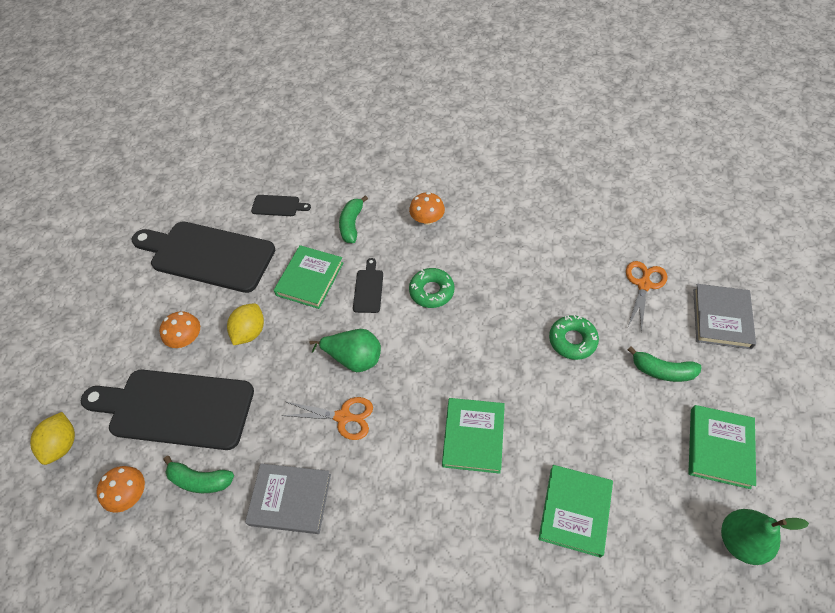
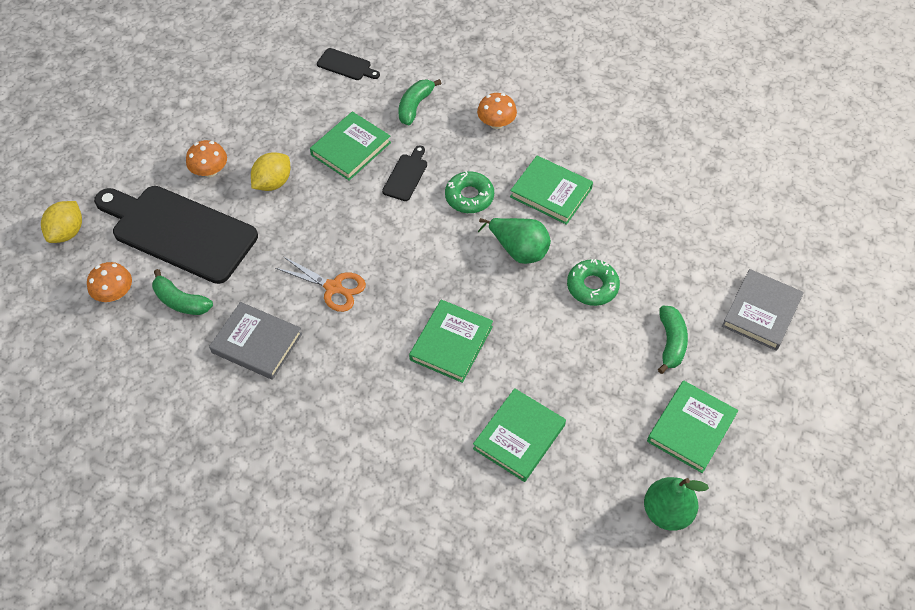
camera: 15 degrees right, 0 degrees up
(208, 255) = (257, 96): black cutting board -> none
(354, 358) = (365, 237): green pear -> green pear (518, 250)
(499, 266) = (551, 192): none -> green book
(644, 284) = (696, 255): orange scissors -> none
(662, 371) = (671, 342): green banana -> green banana turned 120 degrees counterclockwise

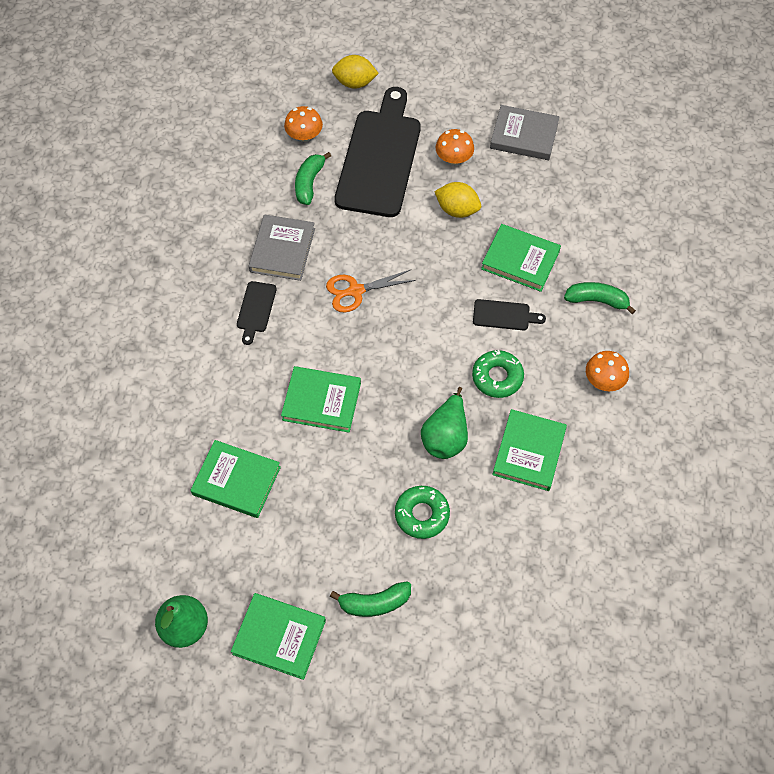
camera: 75 degrees right, 5 degrees up
(334, 288) = (355, 291): orange scissors -> orange scissors turned 60 degrees clockwise
(346, 65) = (626, 226): black cutting board -> black cutting board (256, 309)
(761, 312) = (438, 693): grey book -> grey book (524, 136)

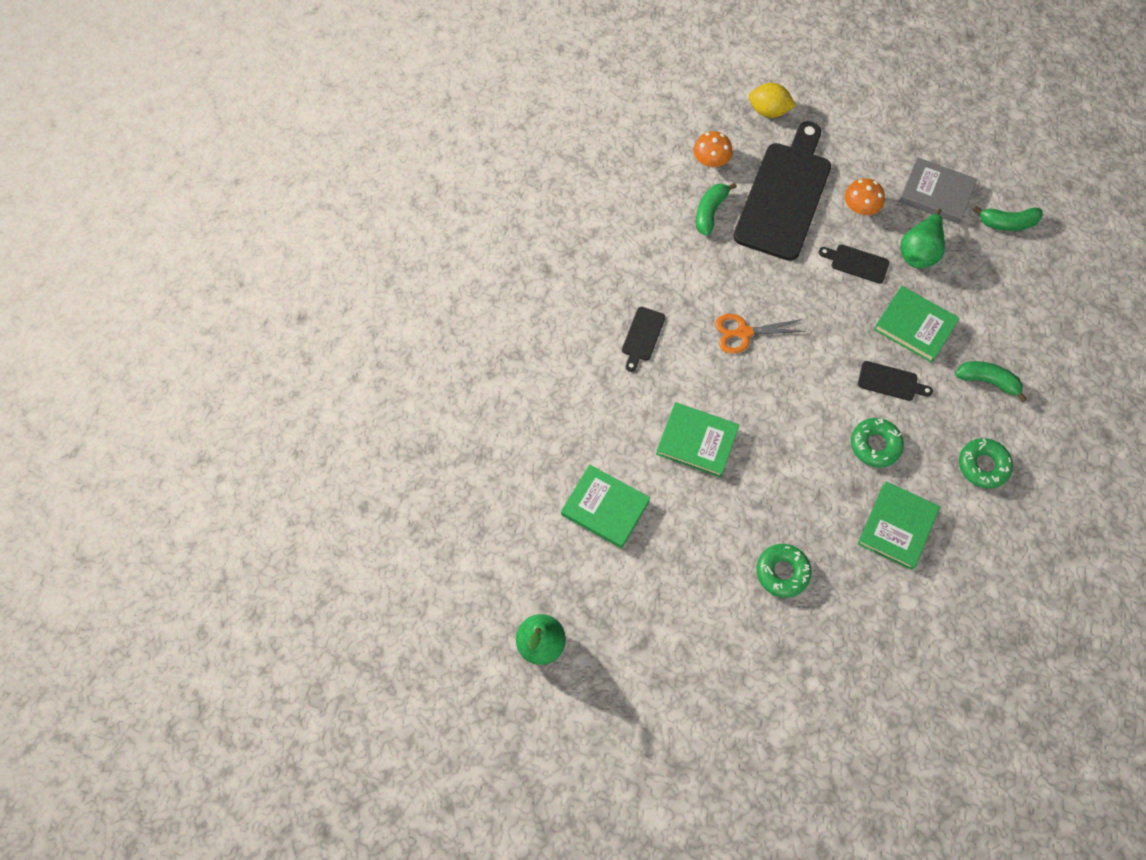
camera: 10 degrees right, 5 degrees up
(279, 637) = (630, 669): green book -> none
(282, 250) = (675, 278): grey book -> none
(374, 603) = (725, 652): green banana -> green banana (1007, 223)
(445, 436) = (815, 497): green pear -> green pear (919, 251)
(457, 210) = (856, 263): yellow lemon -> black cutting board
(604, 380) = (983, 465): orange mushroom -> green donut

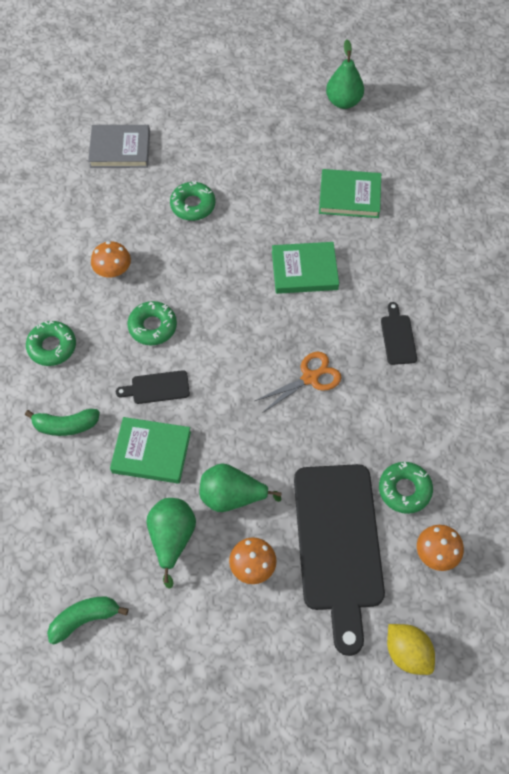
camera: 155 degrees right, 5 degrees down
(710, 212) = (404, 490): green banana -> green donut
(768, 111) = (407, 652): yellow lemon -> yellow lemon turned 60 degrees clockwise
(856, 263) = (232, 496): black cutting board -> green pear
(897, 527) = (113, 270): green book -> orange mushroom
(936, 193) = (175, 623): grey book -> grey book (120, 149)

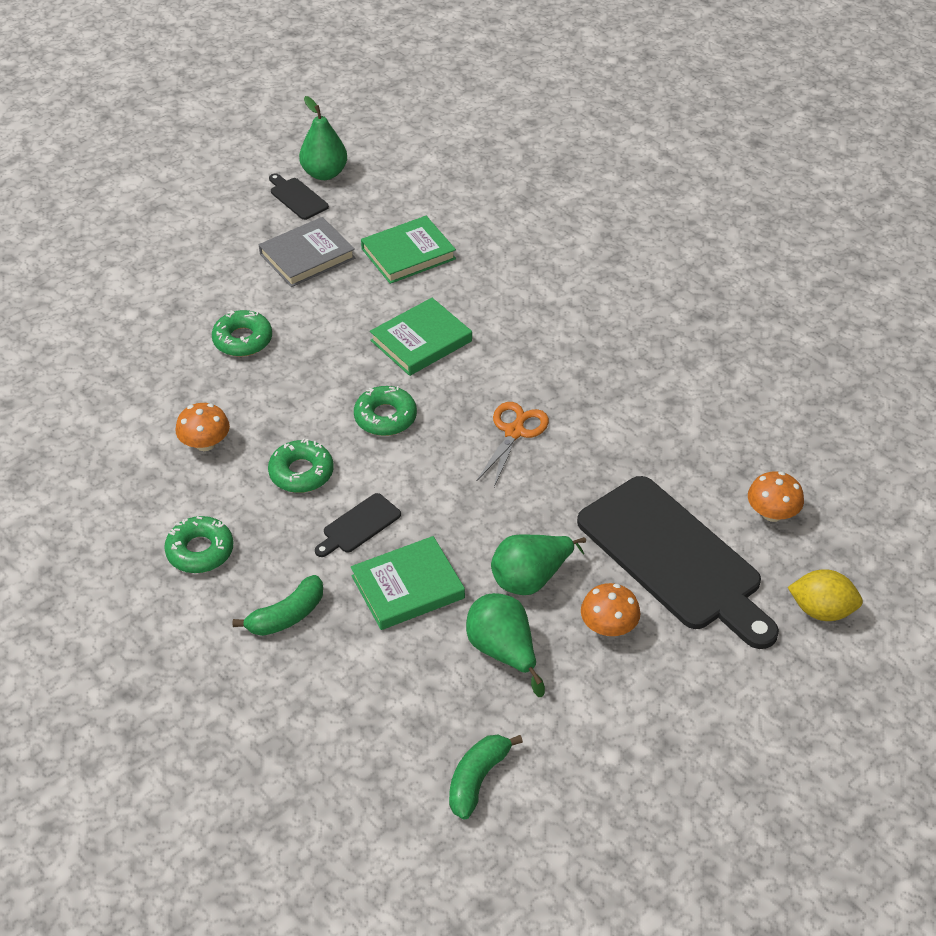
camera: 35 degrees left, 15 degrees down
(120, 149) = (106, 326): grey book -> grey book (307, 256)
(398, 337) = (569, 352): black cutting board -> black cutting board (297, 197)
(404, 490) = (694, 477): green donut -> green donut (385, 417)

